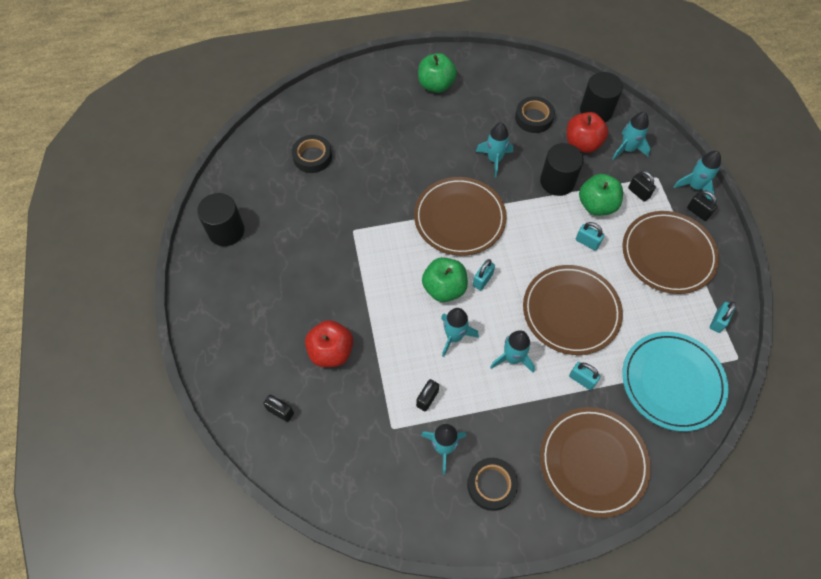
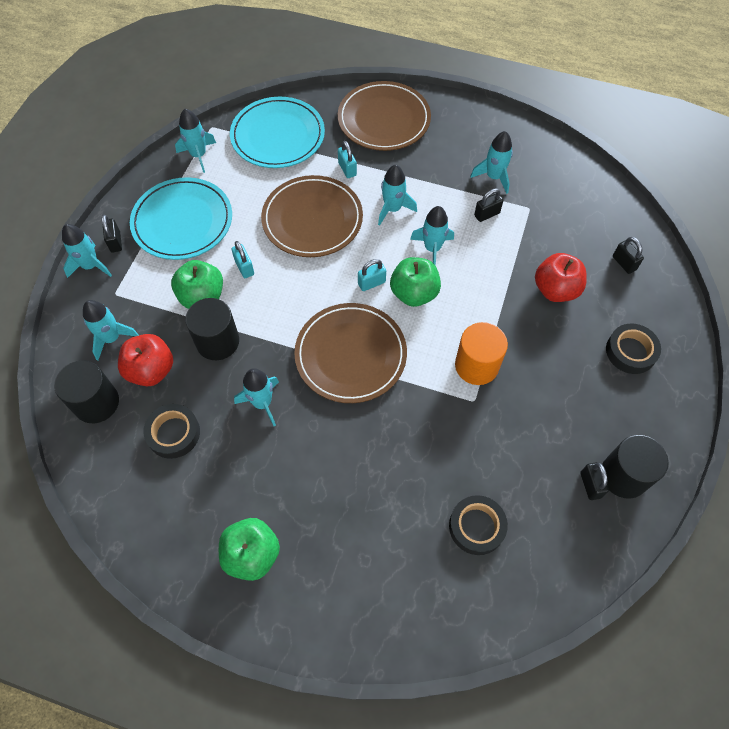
camera: 150 degrees left, 0 degrees up
(364, 256) = (476, 365): none -> orange cylinder
(491, 485) = (471, 140): black tape -> black tape (630, 351)
(638, 193) = (149, 288): black padlock -> black padlock (590, 485)
(668, 254) = (182, 221): brown plate -> turquoise plate
(718, 321) = (198, 155): turquoise padlock -> turquoise rocket

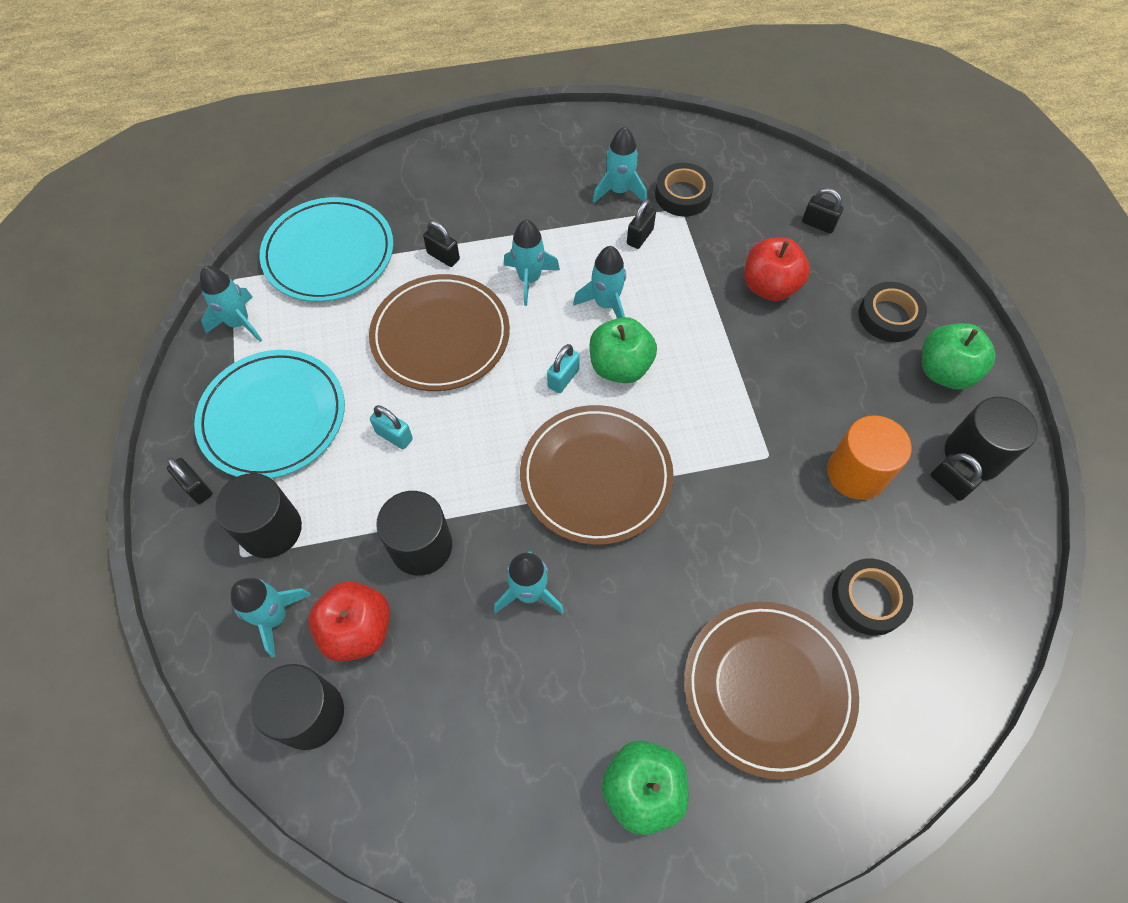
camera: 30 degrees left, 0 degrees up
(90, 266) = (181, 536): turquoise rocket -> none
(140, 287) = (271, 529): none -> black cylinder
(173, 433) = (442, 695): black tape -> black tape (683, 195)
(202, 297) = (363, 500): green apple -> green apple (944, 372)
(347, 169) = (443, 256): turquoise padlock -> black padlock
(384, 119) = (448, 178): brown plate -> brown plate (768, 688)
(476, 365) = (744, 414): orange cylinder -> orange cylinder (856, 473)

